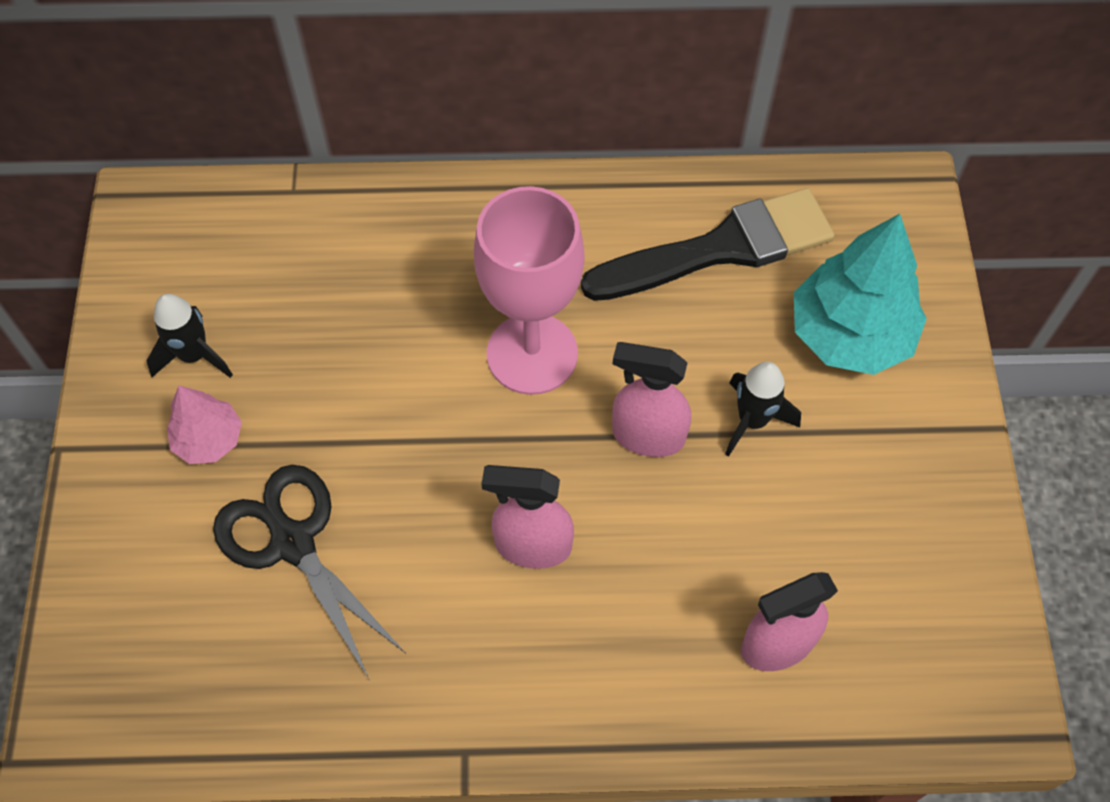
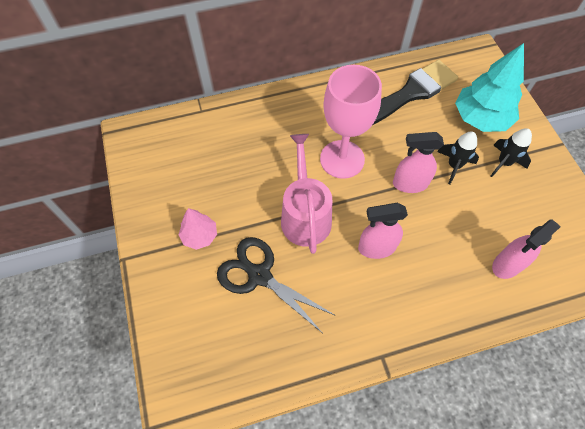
camera: 15 degrees left, 0 degrees up
(194, 355) = (178, 197): black rocket -> black rocket (503, 163)
(418, 450) = (305, 216): none -> pink watering can

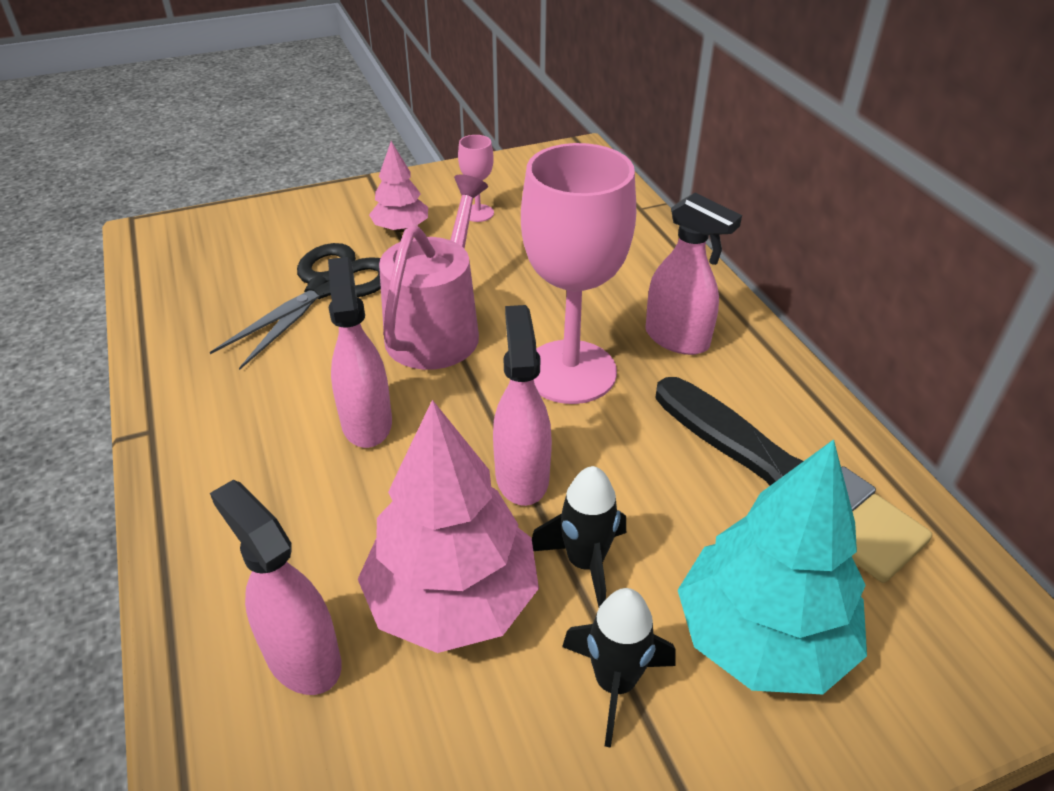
camera: 85 degrees right, 20 degrees down
(190, 192) = (478, 213): none -> pink goblet
(305, 216) = (437, 329): pink watering can -> pink watering can turned 60 degrees counterclockwise
(320, 114) = (677, 339): none -> pink spray bottle
(475, 212) = (452, 600): none -> pink tree

